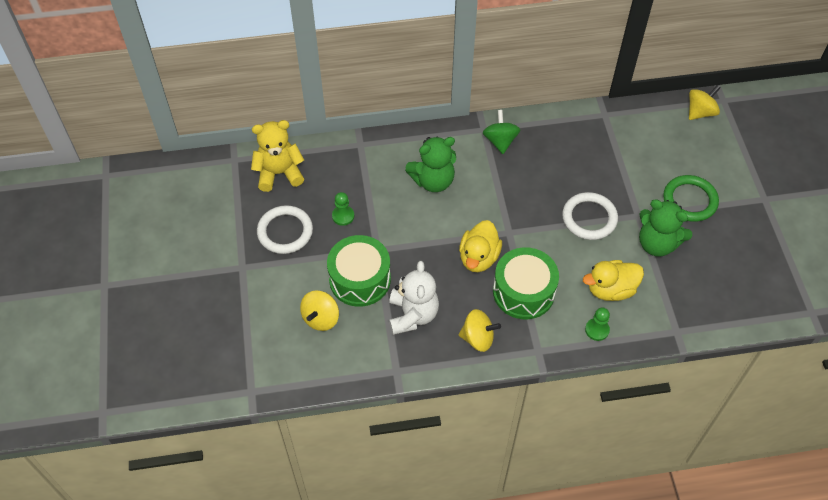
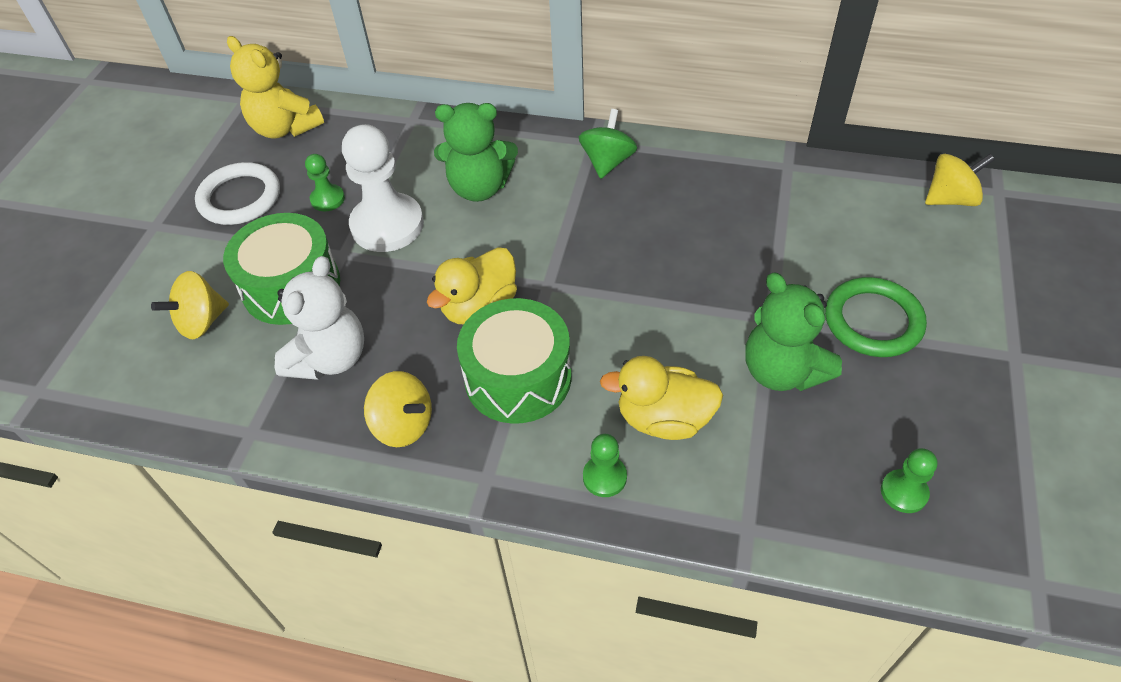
camera: 25 degrees right, 5 degrees down
(279, 173) = (285, 128): yellow teddy bear -> yellow teddy bear turned 150 degrees counterclockwise
(392, 222) = (387, 225): none -> white pawn
(589, 218) = (686, 300): white ring -> none
(739, 288) = (904, 492): none -> green pawn

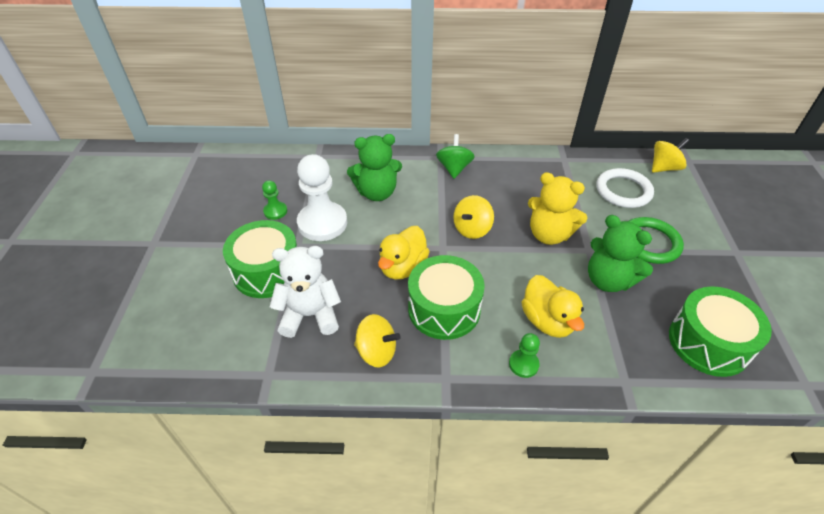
camera: 15 degrees left, 5 degrees down
(202, 322) = (208, 304): yellow spinning top -> yellow spinning top (472, 229)
(240, 198) = (212, 217): white ring -> white ring (623, 191)
(285, 128) = (231, 169): yellow teddy bear -> yellow teddy bear (549, 234)
(330, 358) = (310, 315): white teddy bear -> white teddy bear turned 105 degrees counterclockwise
(663, 419) = (547, 321): yellow duck -> yellow duck turned 105 degrees counterclockwise
(904, 492) = (708, 342): green pawn -> green drum

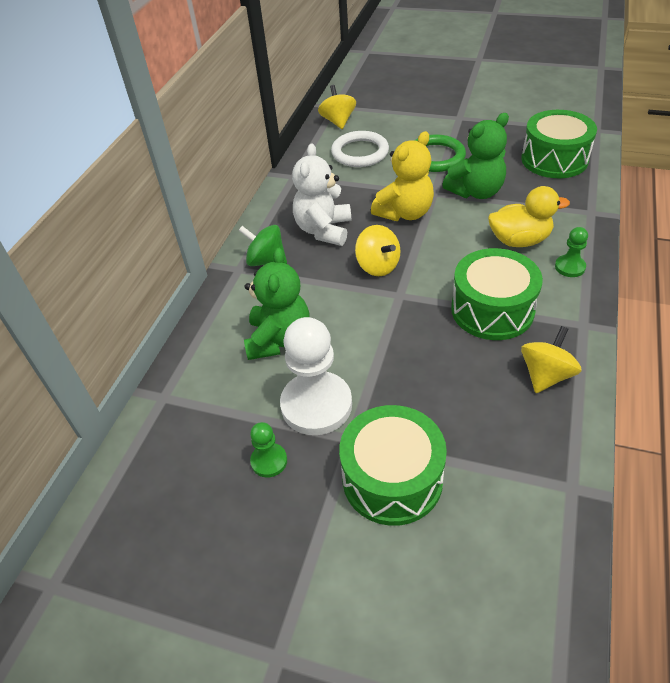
camera: 70 degrees left, 0 degrees up
(310, 315) = (482, 434): white teddy bear -> white teddy bear (324, 230)
(403, 267) = (422, 334): yellow duck -> none

